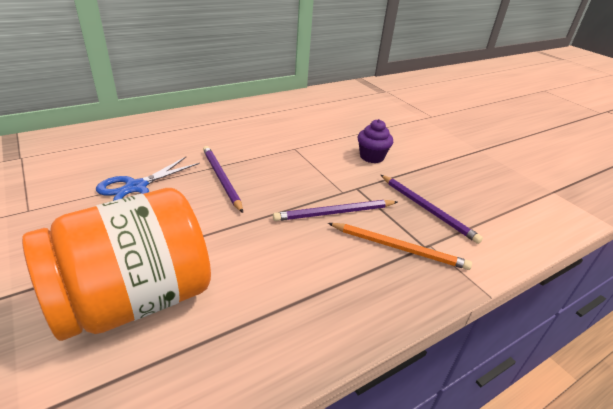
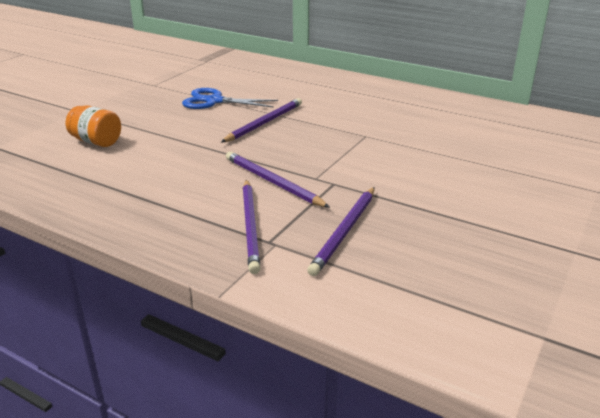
camera: 65 degrees right, 5 degrees down
(134, 299) = (96, 142): orange jar -> orange jar, size x0.44
(371, 157) = (415, 177): purple cupcake -> none
(399, 248) = (250, 226): orange pencil -> purple pencil

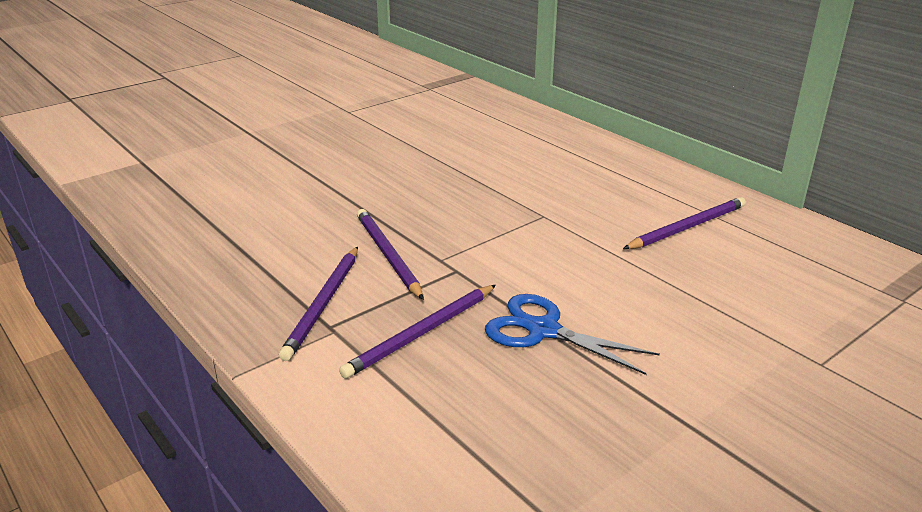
camera: 20 degrees right, 0 degrees up
(96, 142) = (240, 172): orange jar -> none
(214, 101) = (399, 142): blue scissors -> blue scissors (543, 330)
(264, 123) = (435, 179): purple pencil -> purple pencil (687, 227)

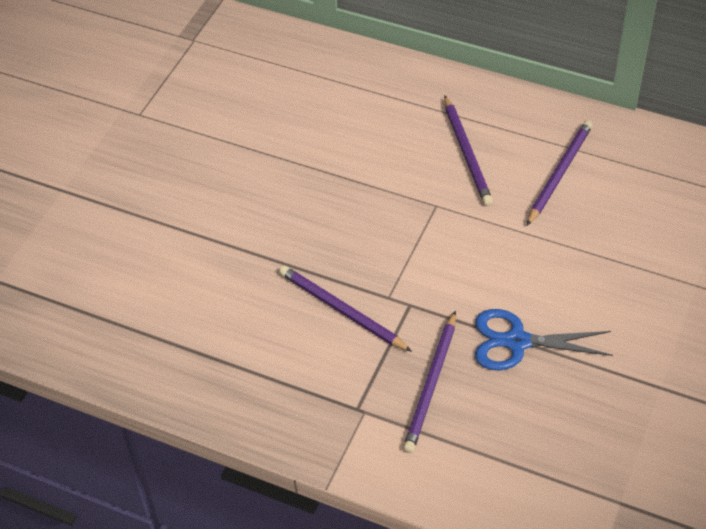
camera: 25 degrees left, 20 degrees up
(323, 304) = (333, 388): purple pencil -> purple pencil (467, 153)

